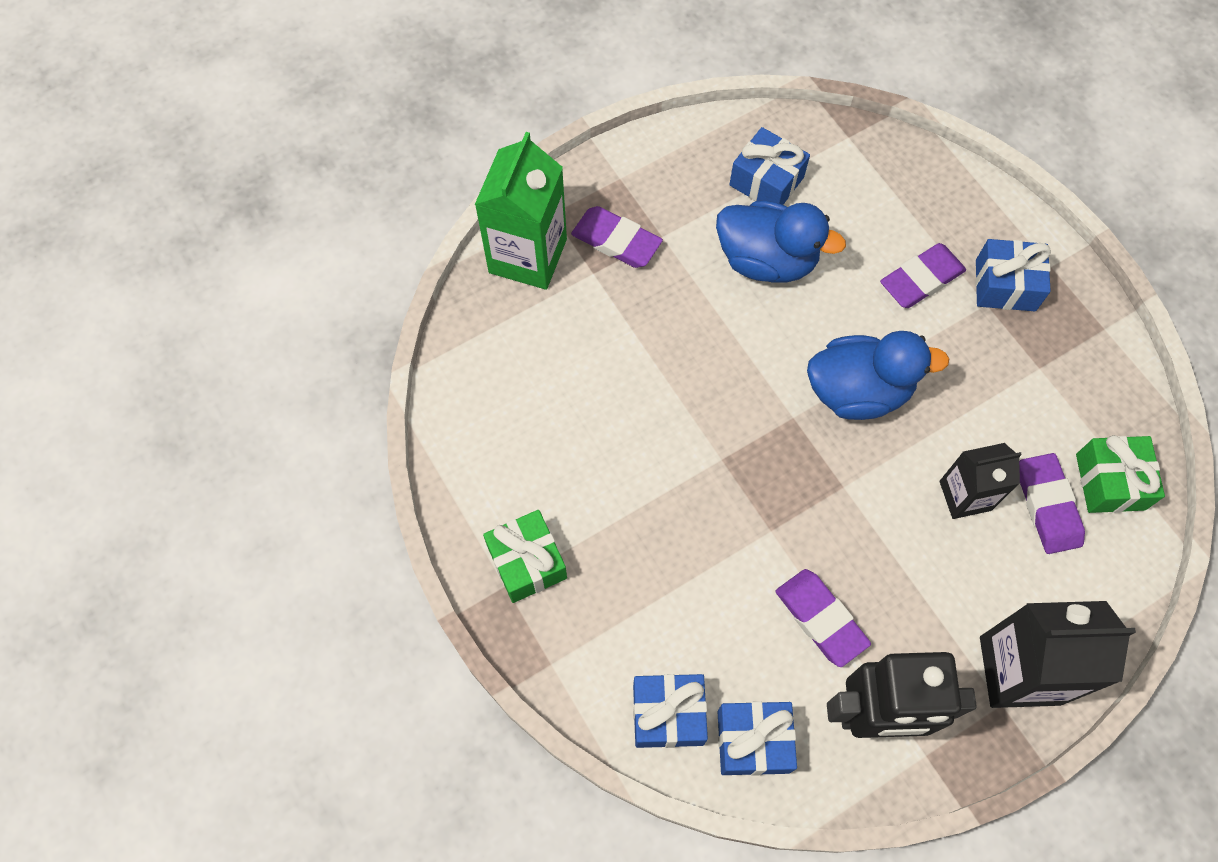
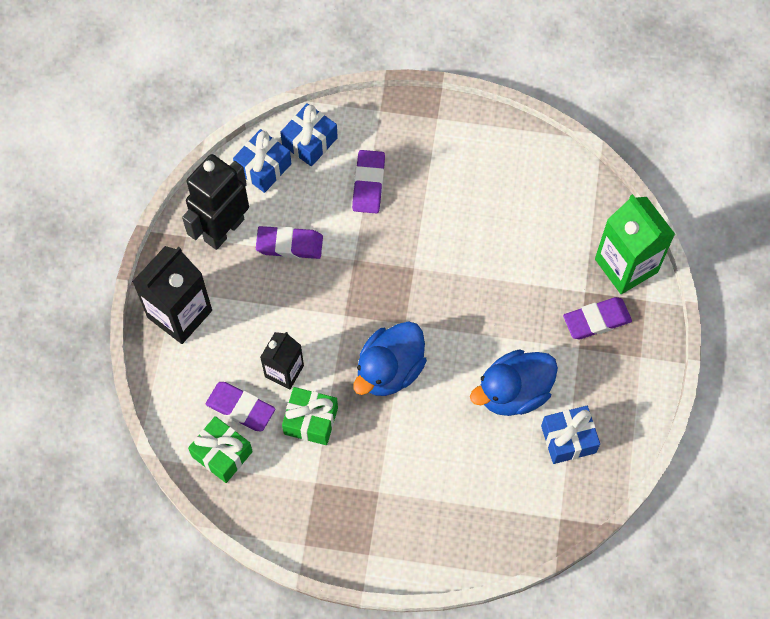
camera: 130 degrees right, 0 degrees up
(527, 562) = (440, 136): green gift -> green gift (311, 421)
(921, 279) = (426, 469): purple eraser -> purple eraser (368, 184)
(1005, 285) = (380, 514): blue gift -> none

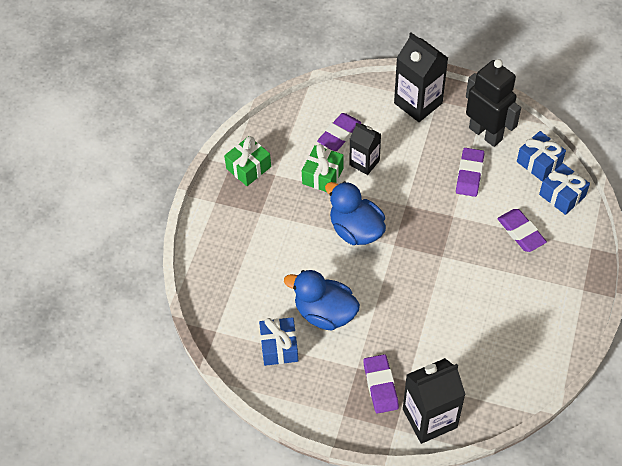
camera: 100 degrees right, 10 degrees down
(222, 454) = (306, 121): green gift -> green gift (248, 168)
(368, 184) = (521, 232): purple eraser -> purple eraser turned 45 degrees clockwise
(513, 392) = (325, 313): blue duck -> blue duck turned 45 degrees counterclockwise
(626, 265) = (429, 418): green carton -> black carton

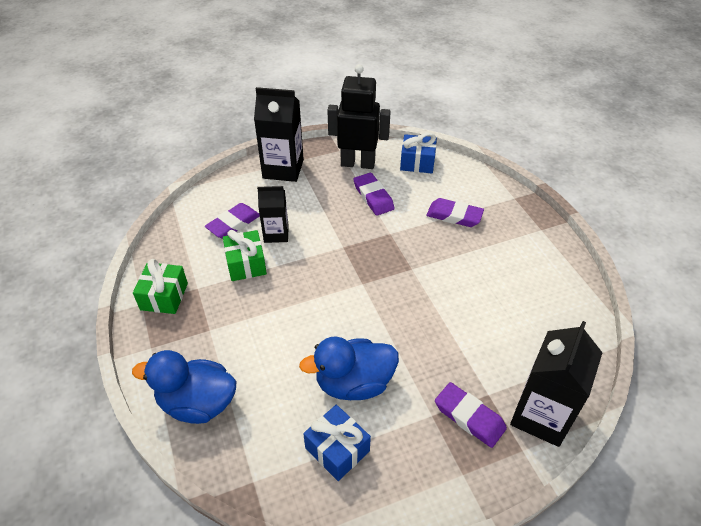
camera: 40 degrees left, 10 degrees down
(339, 134) = (233, 224): purple eraser -> purple eraser turned 45 degrees clockwise
(356, 230) = (317, 291): blue duck -> blue duck (197, 403)
(562, 195) = (456, 175): blue gift -> none

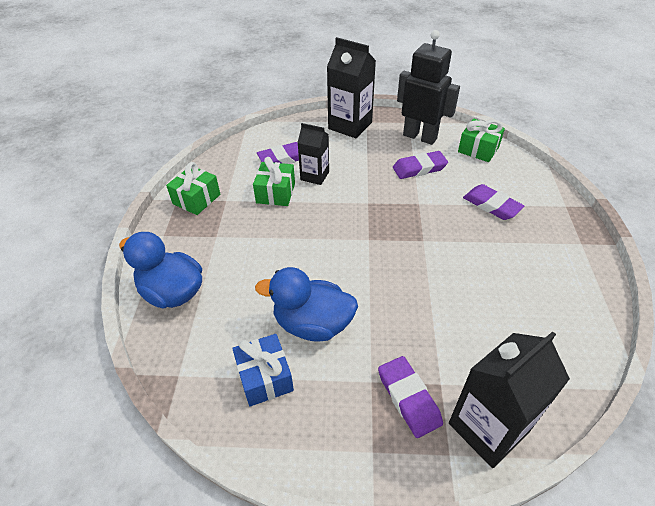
camera: 25 degrees right, 0 degrees up
(373, 197) = (419, 168): purple eraser -> purple eraser turned 75 degrees clockwise
(417, 162) = (478, 149): blue gift -> green gift

